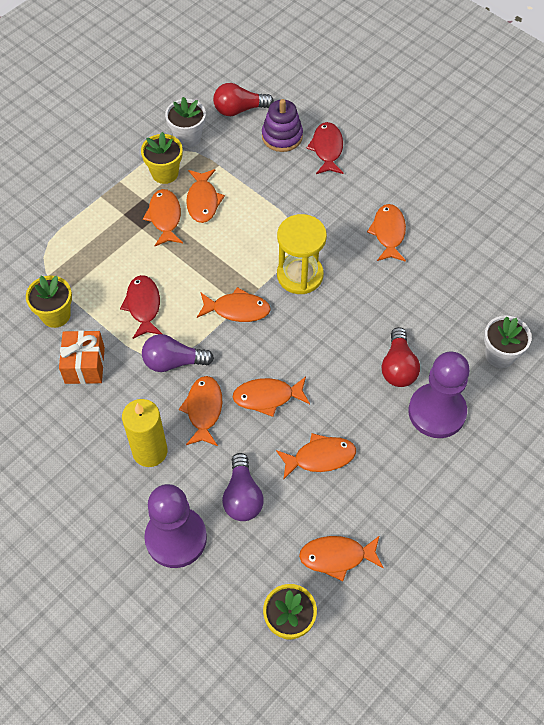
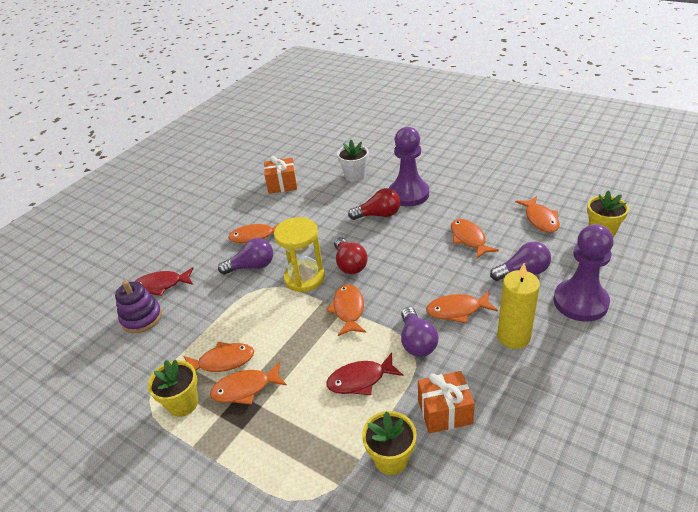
camera: 95 degrees left, 20 degrees down
(188, 137) = (132, 394): white flower pot -> none
(239, 109) = (99, 358): red light bulb -> red light bulb (350, 264)
(267, 397) = (429, 275): orange fish -> none
(334, 228) = (252, 266): none -> purple light bulb
(496, 267) = (282, 185): none -> orange gift

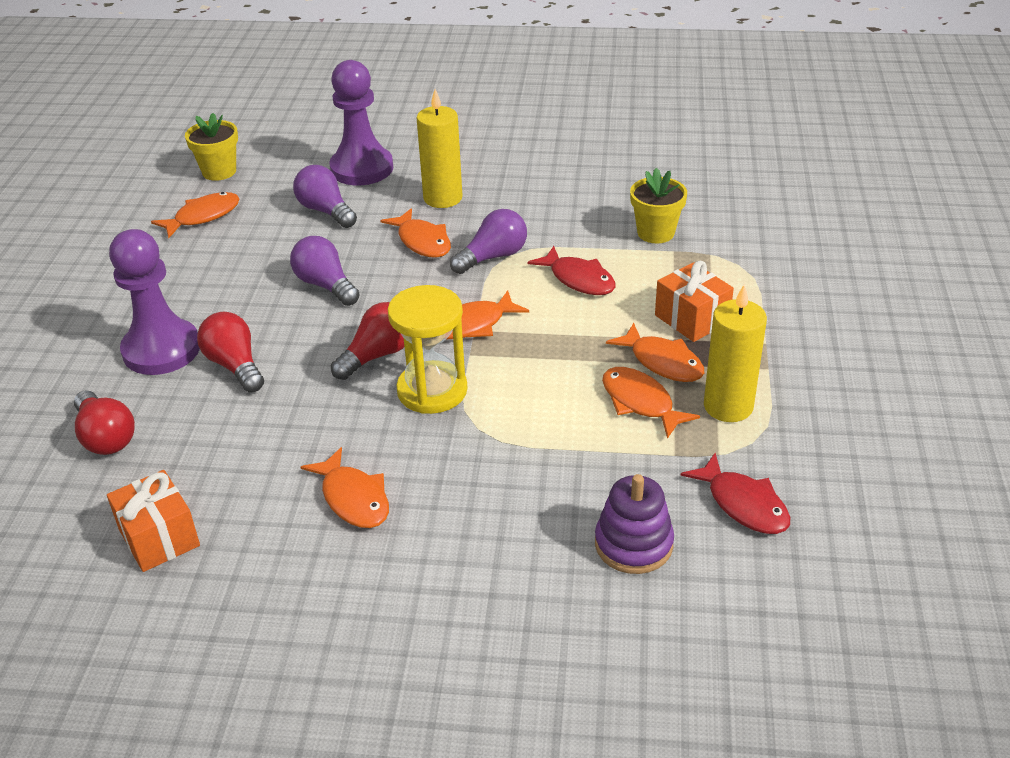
camera: 120 degrees left, 0 degrees up
(161, 285) = (547, 566): red fish -> red fish (743, 504)
(183, 403) = (728, 406): yellow flower pot -> yellow candle
(252, 266) = (436, 464): purple light bulb -> purple light bulb (325, 285)
(355, 175) = (106, 437): white flower pot -> red light bulb
(445, 412) = (576, 216): orange gift -> orange gift (691, 319)
(469, 239) = (270, 263): orange fish -> none

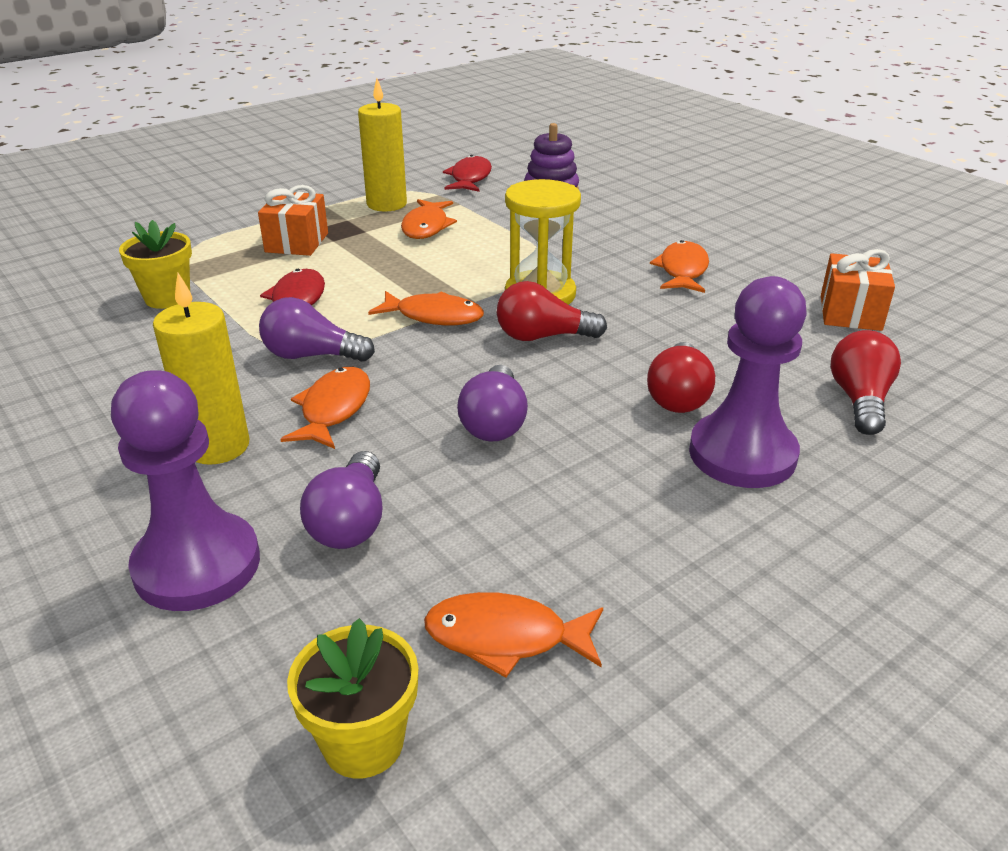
camera: 135 degrees left, 5 degrees down
(662, 362) = (369, 235): orange fish -> none

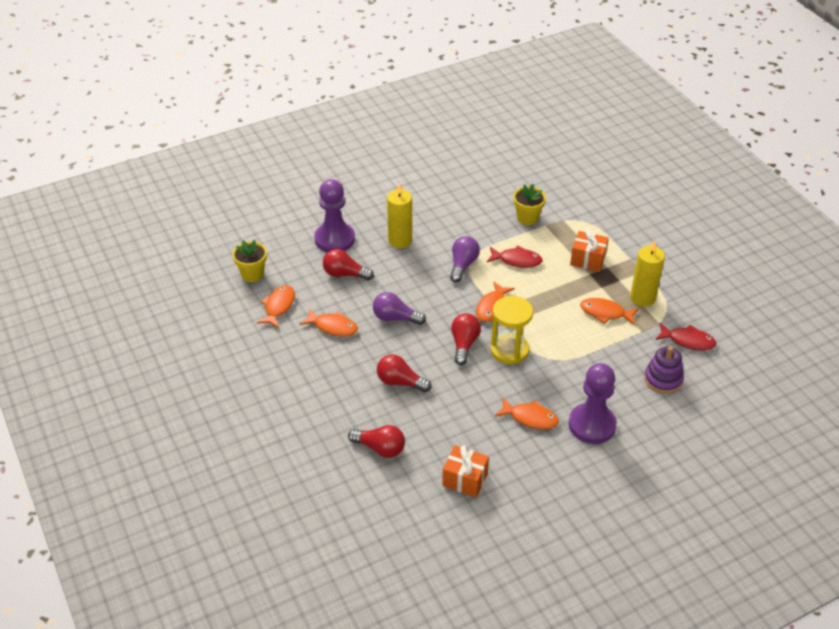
camera: 100 degrees right, 10 degrees up
(333, 409) = (417, 271): orange fish -> orange fish (333, 327)
(350, 522) = (345, 274): purple light bulb -> red light bulb
(742, 454) = (352, 392): purple pawn -> purple pawn (592, 425)

